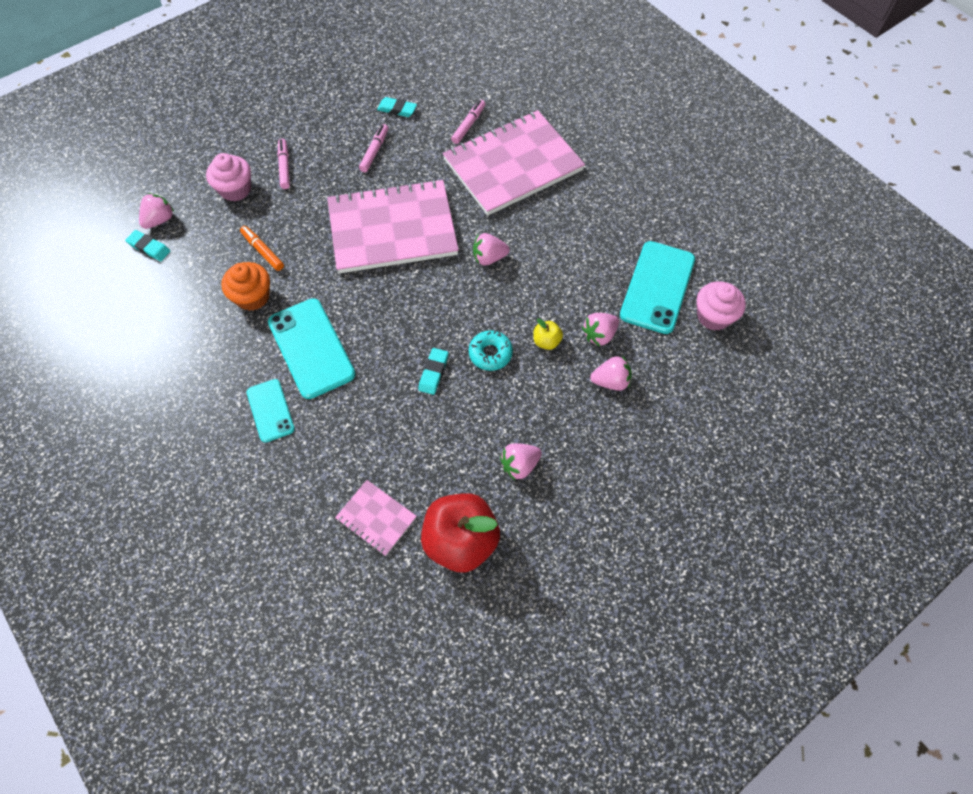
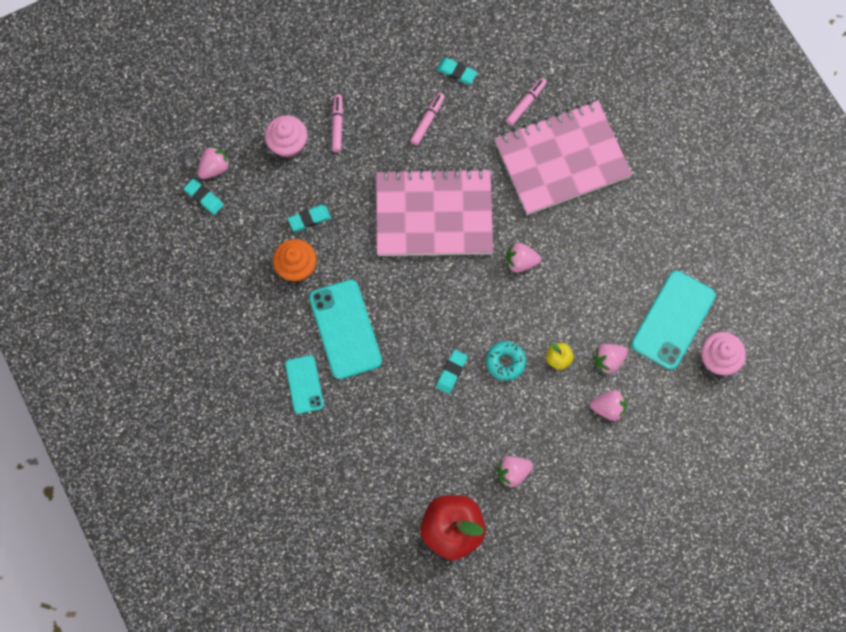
camera: 10 degrees right, 10 degrees up
(263, 251) = (309, 219): orange marker -> turquoise eraser
(376, 518) = (384, 498): pink notebook -> none

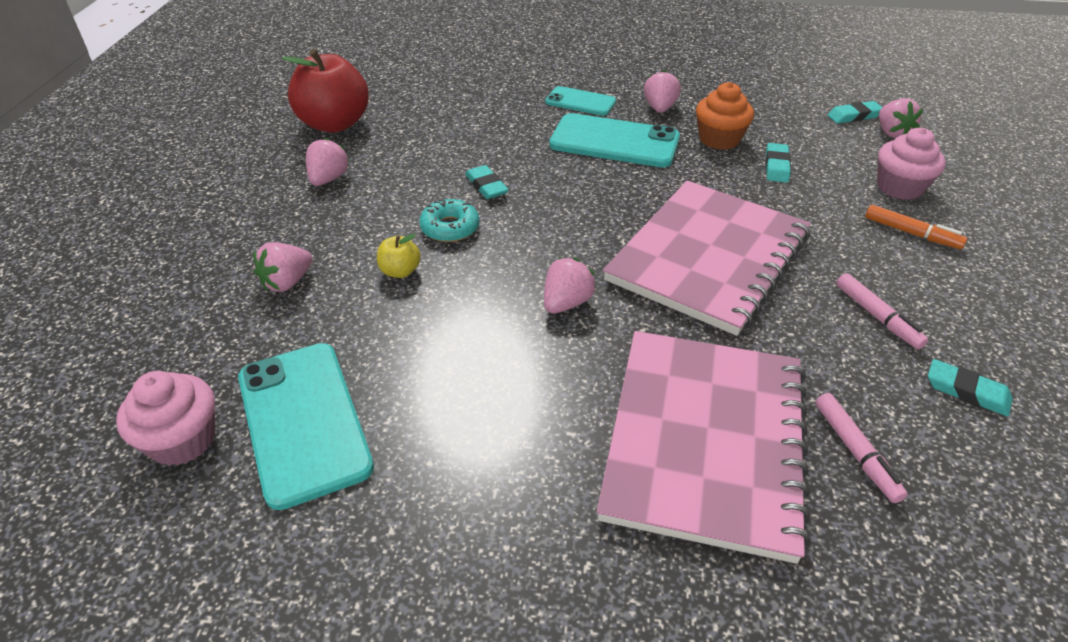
camera: 125 degrees right, 30 degrees down
(337, 125) = (911, 233): pink marker -> orange marker
(456, 72) = (966, 391): turquoise eraser -> turquoise eraser turned 60 degrees clockwise
(608, 360) = (341, 315): pink strawberry -> pink strawberry (659, 108)

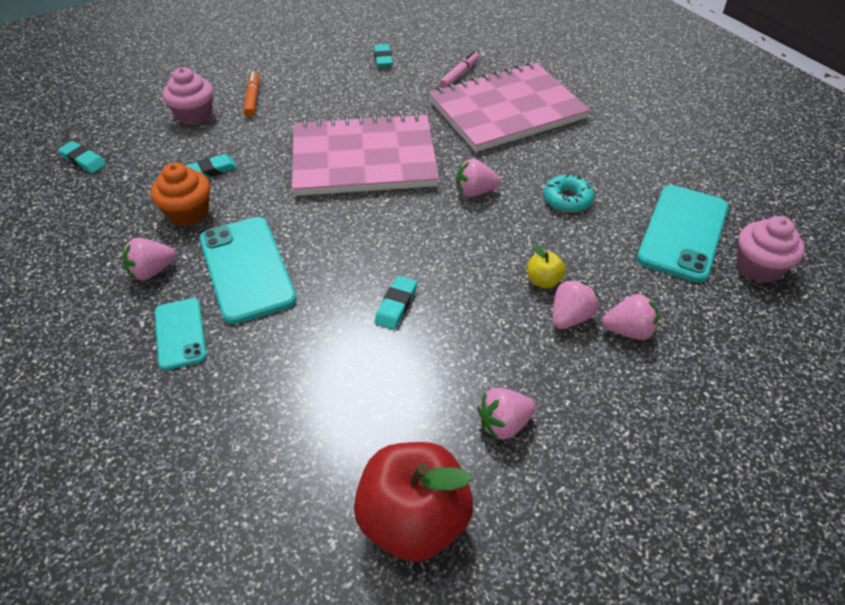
camera: 130 degrees left, 5 degrees up
(450, 228) = (471, 289): turquoise donut -> turquoise donut (567, 199)
(877, 316) = (353, 91): pink marker -> none
(891, 133) = (103, 136): pink strawberry -> pink strawberry (570, 317)

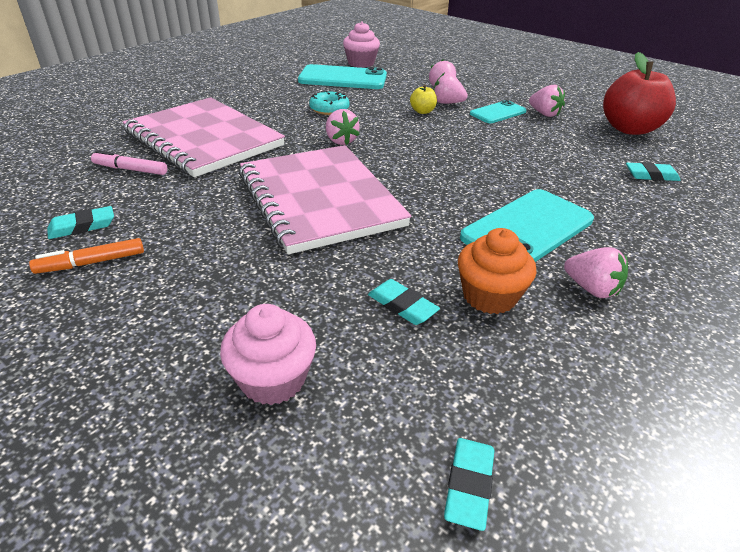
camera: 110 degrees left, 10 degrees down
(180, 333) = (631, 242): turquoise phone -> turquoise phone (498, 113)
(252, 99) = (209, 323): orange marker -> orange marker (91, 263)
(396, 305) = (494, 154): turquoise eraser -> turquoise eraser (651, 175)

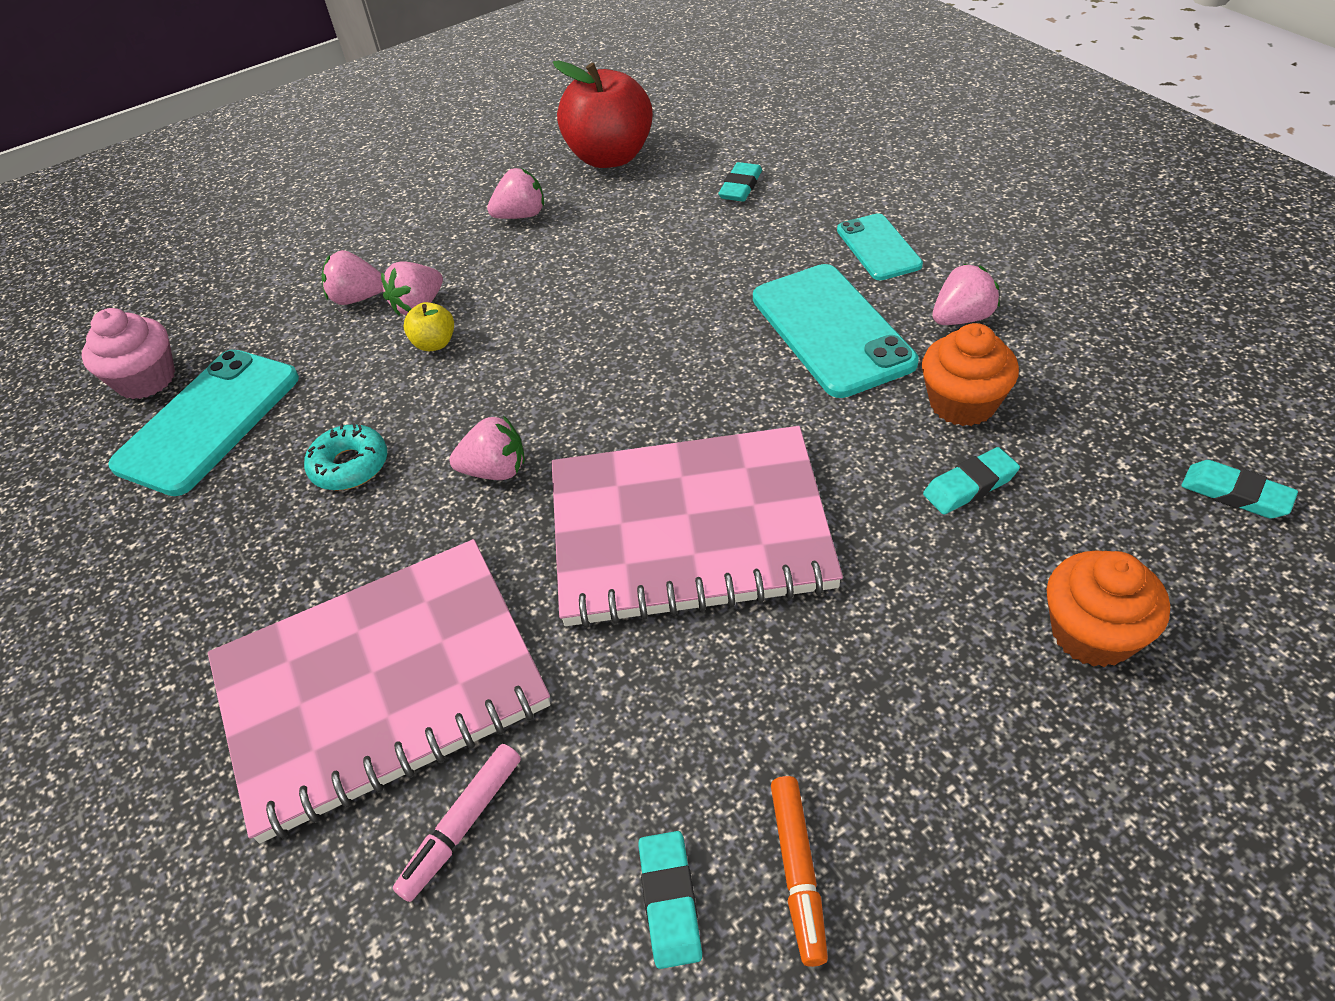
camera: 65 degrees left, 10 degrees up
(273, 379) = (1092, 633): pink cupcake -> orange cupcake
(498, 113) = (490, 260): turquoise phone -> turquoise phone (878, 247)

